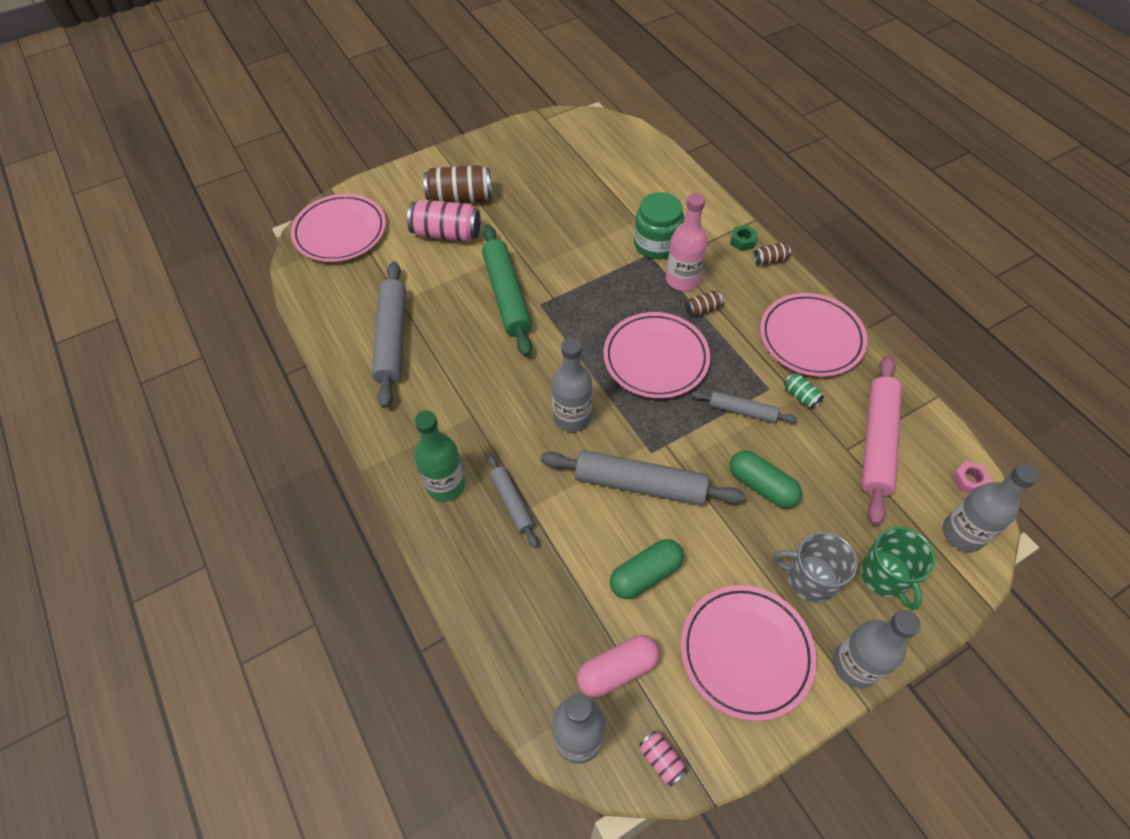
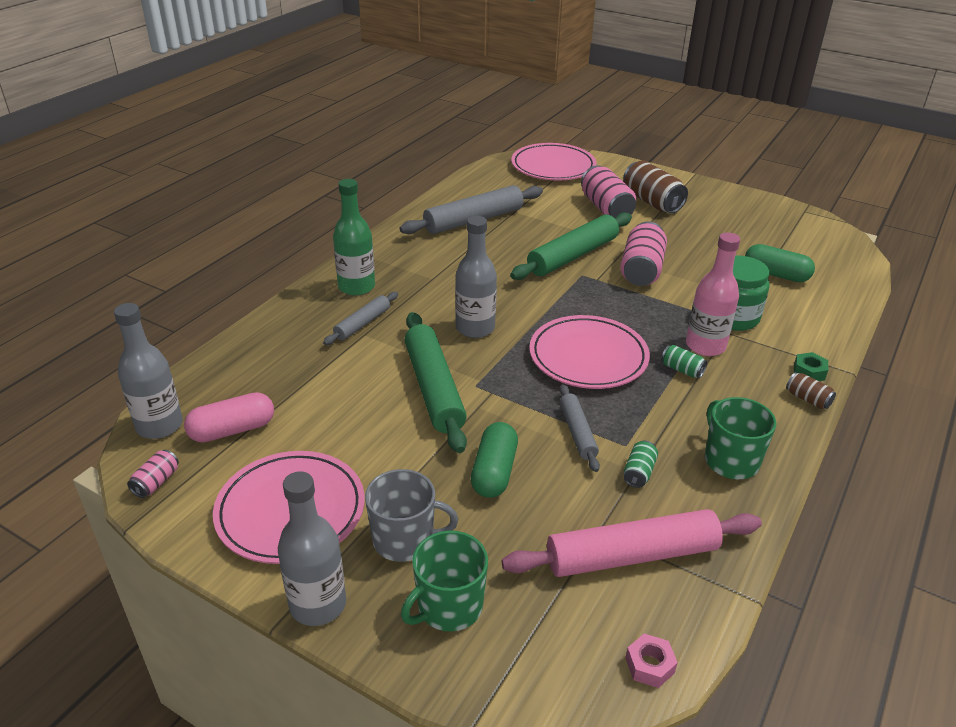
camera: 60 degrees right, 20 degrees down
(559, 262) = (641, 270): none -> pink can
(617, 670) = (232, 430): pink capsule -> pink capsule turned 60 degrees counterclockwise
(640, 484) = (433, 388): grey rolling pin -> green rolling pin
(645, 574) = (338, 419): green capsule -> green capsule (776, 274)
(702, 309) = (682, 370): brown can -> green can
(810, 578) = (405, 540): grey mug -> grey mug turned 105 degrees clockwise
(811, 338) = (730, 460): pink plate -> green mug
(962, 533) = (561, 675): grey bottle -> none

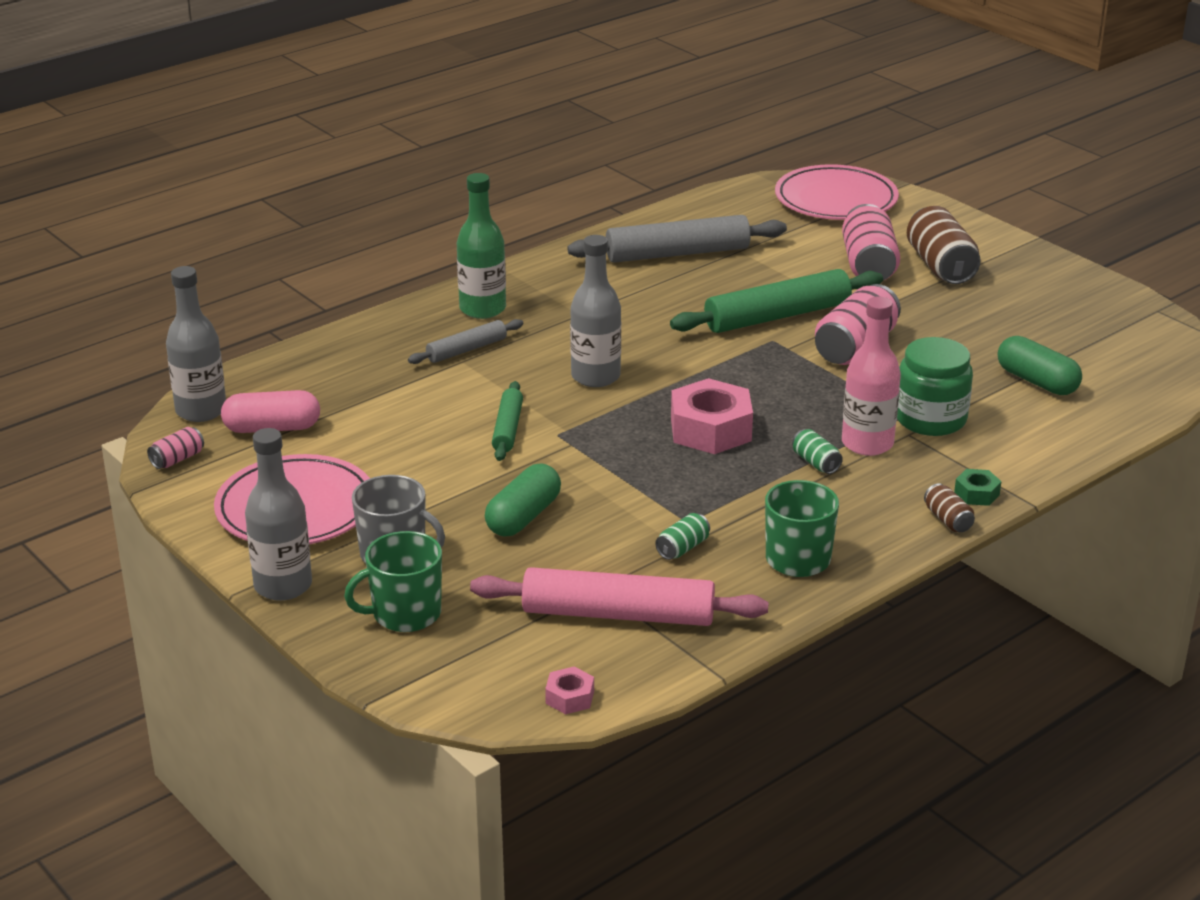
camera: 20 degrees right, 5 degrees down
(433, 388) = (507, 429): green rolling pin -> green rolling pin, size x0.55
(577, 432) = (641, 499): grey rolling pin -> none
(588, 357) = (710, 429): pink plate -> pink nut

